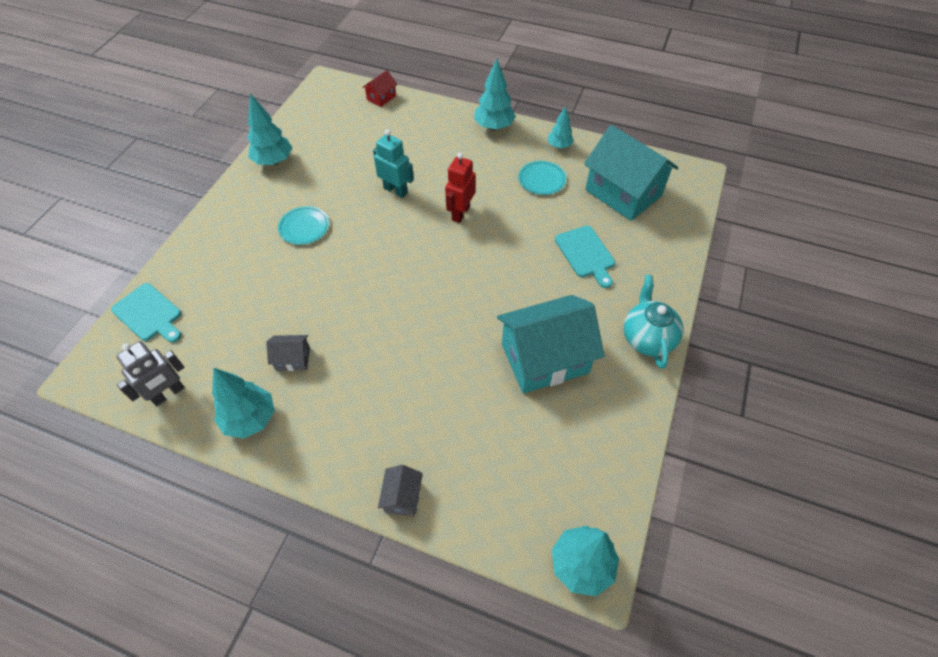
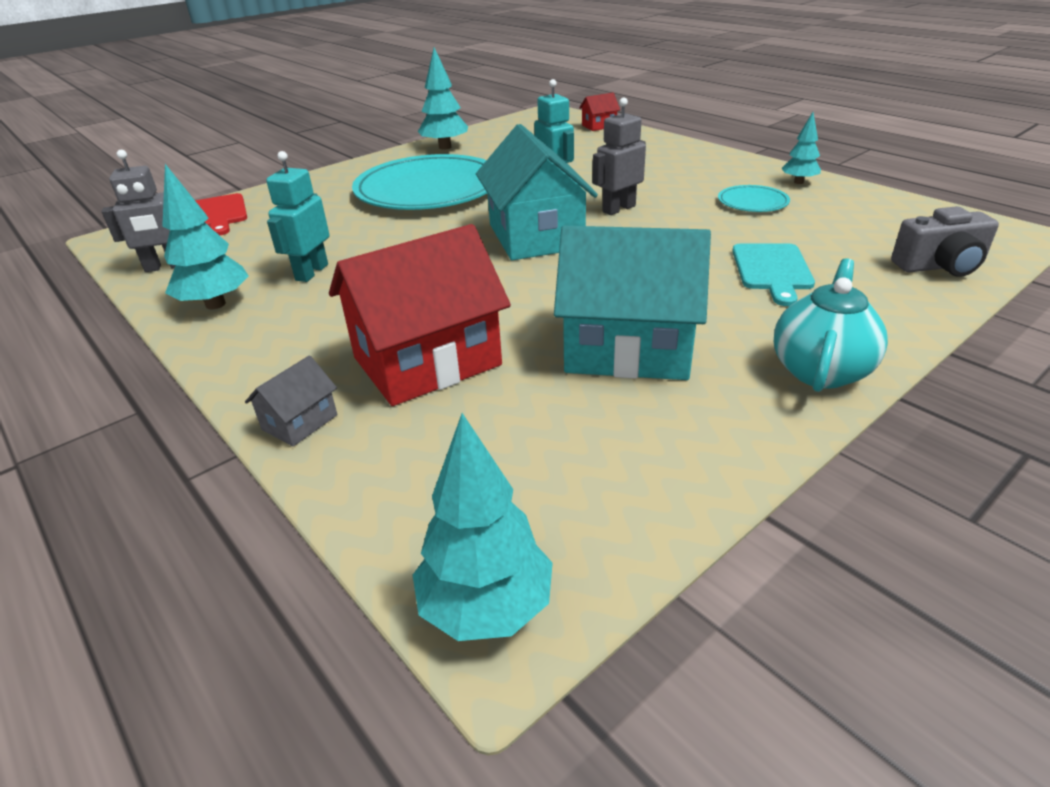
camera: 30 degrees right, 20 degrees down
(149, 314) = (218, 214): turquoise cutting board -> red cutting board
(293, 359) = (311, 272): grey house -> turquoise robot
(304, 227) = (428, 189): turquoise plate -> turquoise plate, size x2.36
(439, 416) = (427, 361): none -> red house
(460, 213) = (618, 209): red robot -> grey robot
(494, 127) = (718, 158): turquoise tree -> none
(623, 193) = (872, 230): turquoise house -> turquoise house (535, 236)
(670, 220) = (940, 266): none -> grey camera

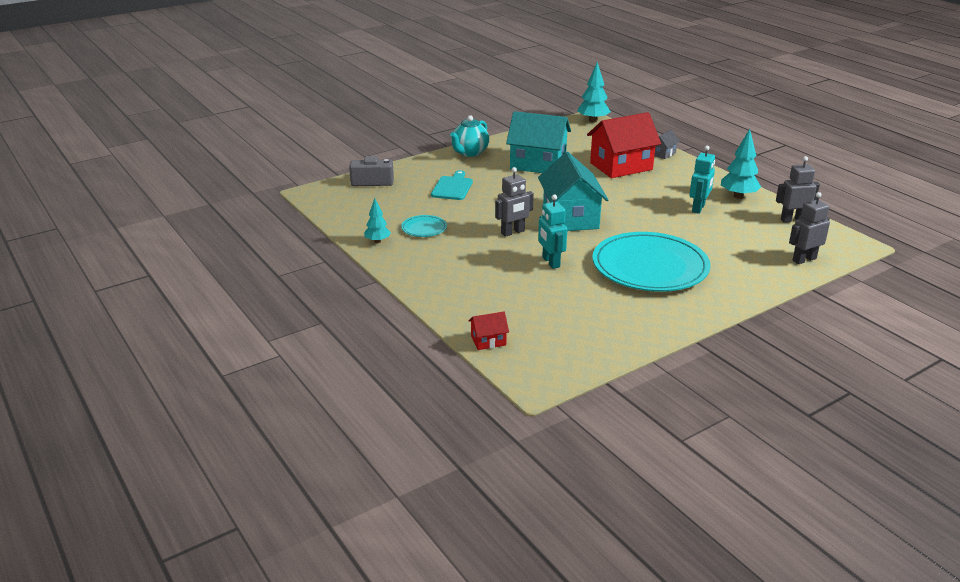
camera: 175 degrees left, 5 degrees down
(218, 214) = (804, 259): red cutting board -> grey robot
(445, 147) = (650, 324): turquoise tree -> none

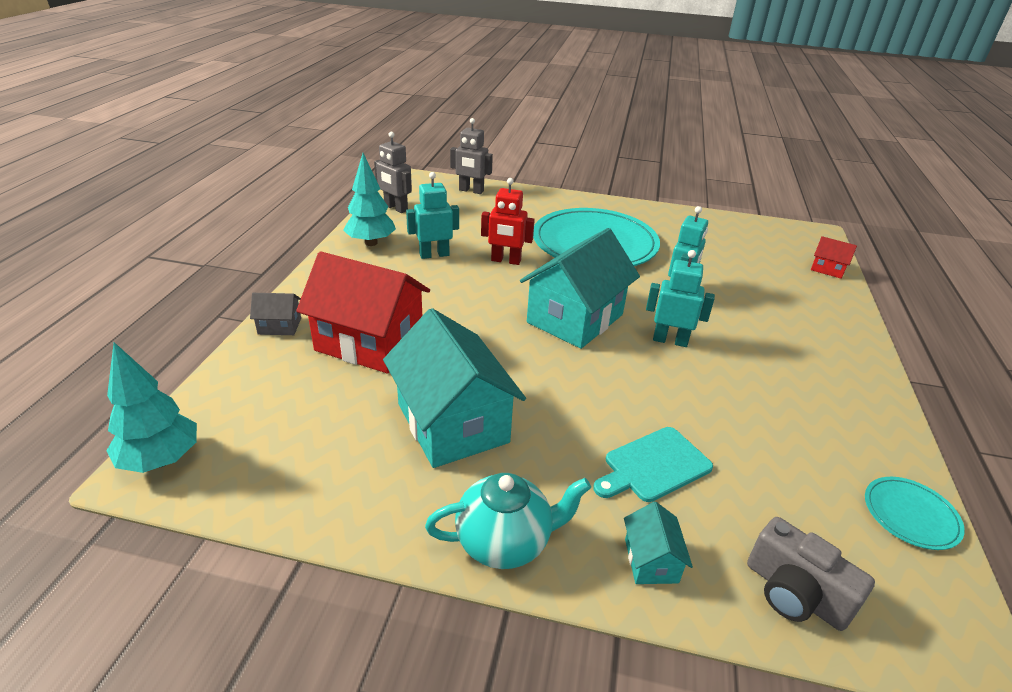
camera: 135 degrees left, 5 degrees up
(377, 241) = (875, 432): turquoise tree -> none
(423, 168) = (651, 560): none -> turquoise house
(424, 228) = (783, 414): turquoise plate -> turquoise plate (910, 515)
(513, 232) = (670, 340): grey robot -> turquoise robot
(663, 226) = (506, 261): none -> red robot

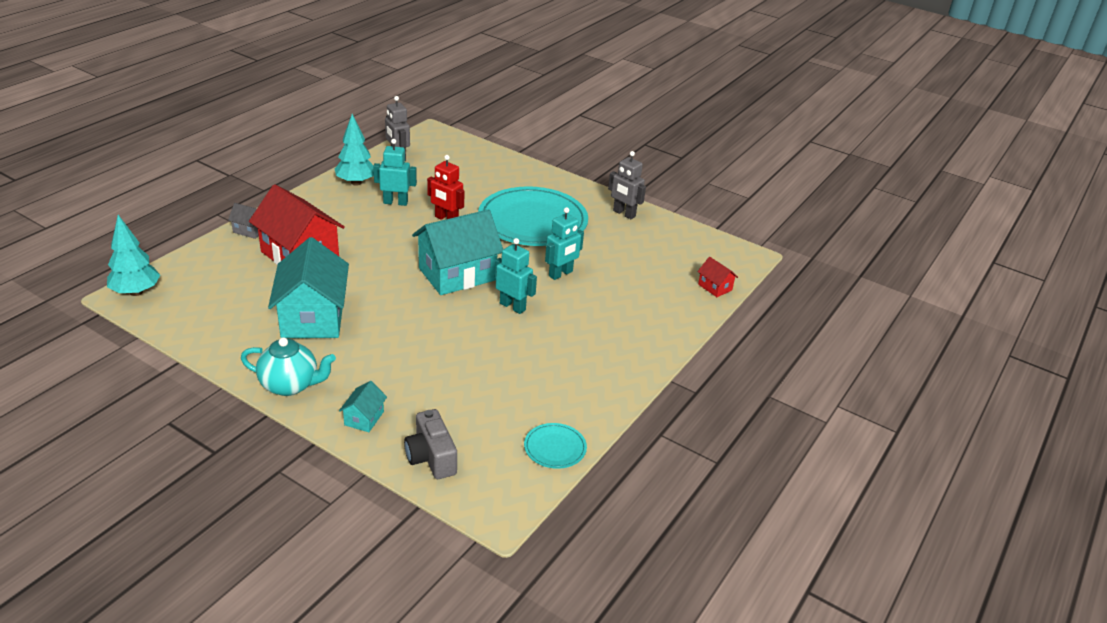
camera: 20 degrees right, 0 degrees up
(471, 191) = (473, 153): grey robot -> grey robot (624, 214)
(653, 466) = (416, 375): turquoise cutting board -> none

